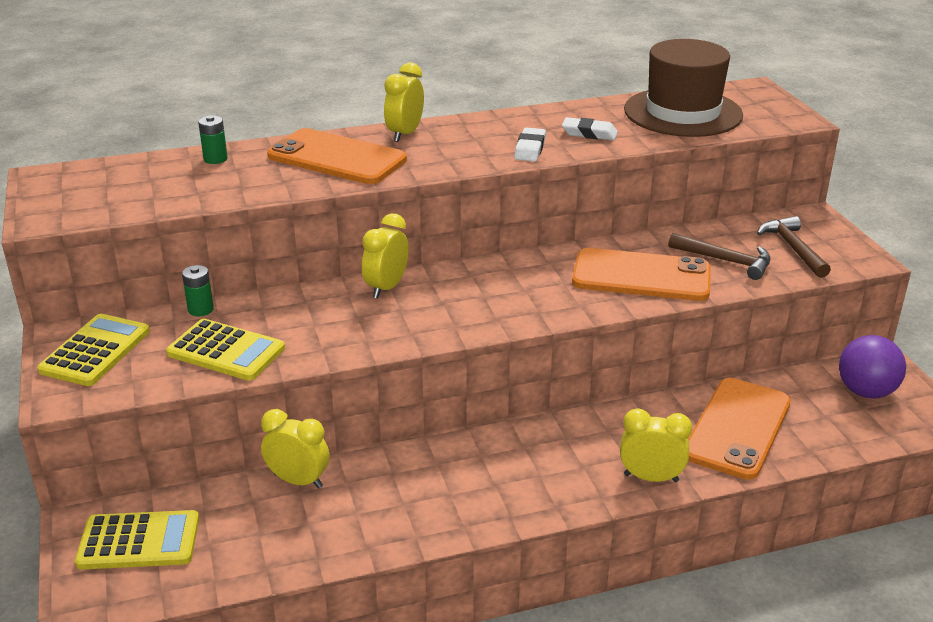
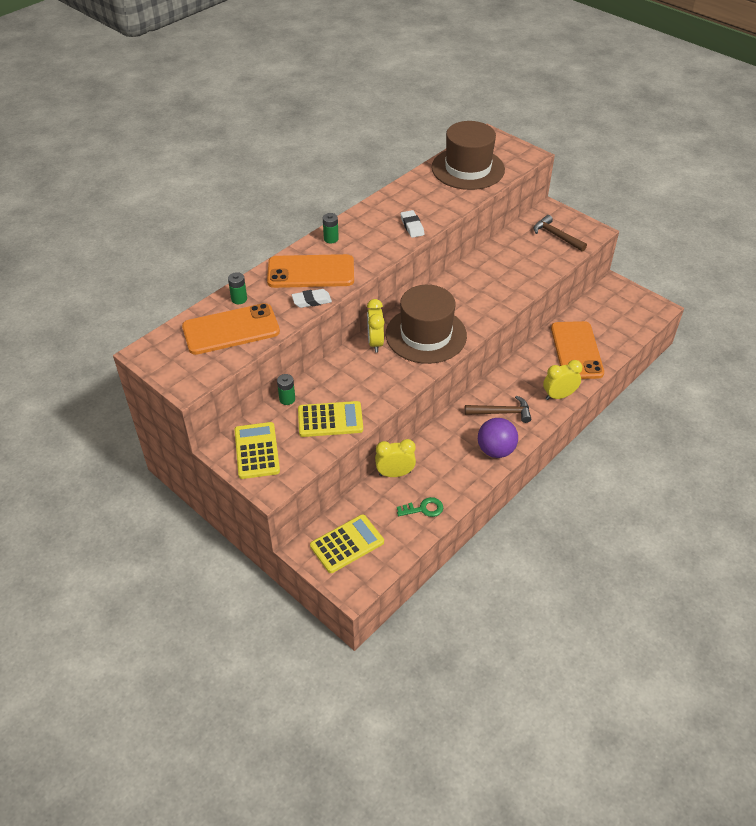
camera: 30 degrees left, 15 degrees up
(291, 543) = (424, 509): none -> green key
(405, 134) = (331, 239): yellow clock -> green battery
(467, 301) = (426, 335): none -> brown hat
(589, 133) = (433, 203): white eraser -> white eraser (311, 301)
(641, 276) = (498, 283): orange phone -> orange phone (231, 329)
(726, 261) = (531, 257): brown hammer -> brown hammer (502, 412)
(865, 392) = (617, 305): purple ball -> purple ball (495, 450)

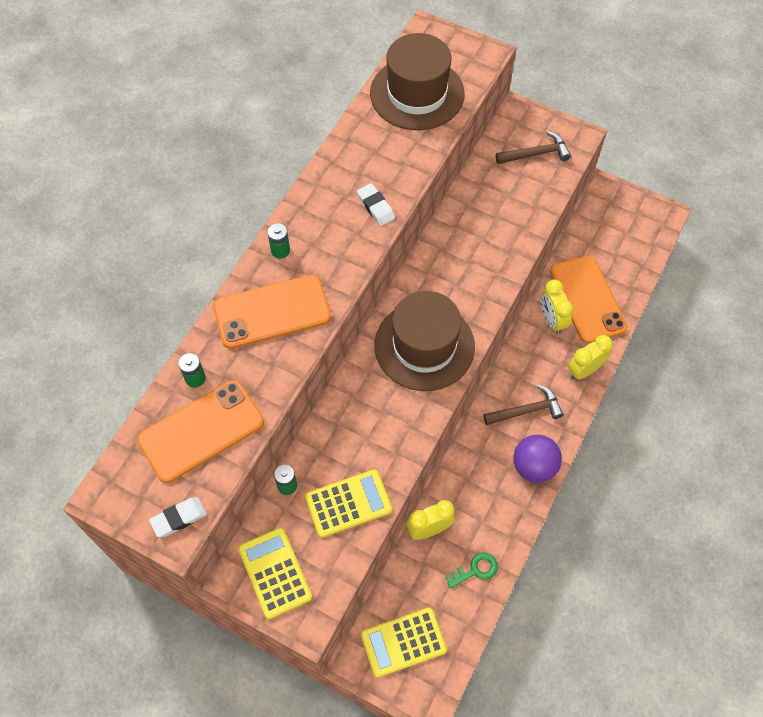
camera: 15 degrees left, 15 degrees up
(311, 301) = (288, 359): white eraser -> white eraser (179, 518)
(347, 544) = (403, 642): yellow calculator -> yellow calculator turned 150 degrees counterclockwise
(375, 343) = (367, 372): yellow clock -> yellow clock (551, 320)
(556, 236) = (536, 154): brown hammer -> brown hammer turned 135 degrees clockwise

